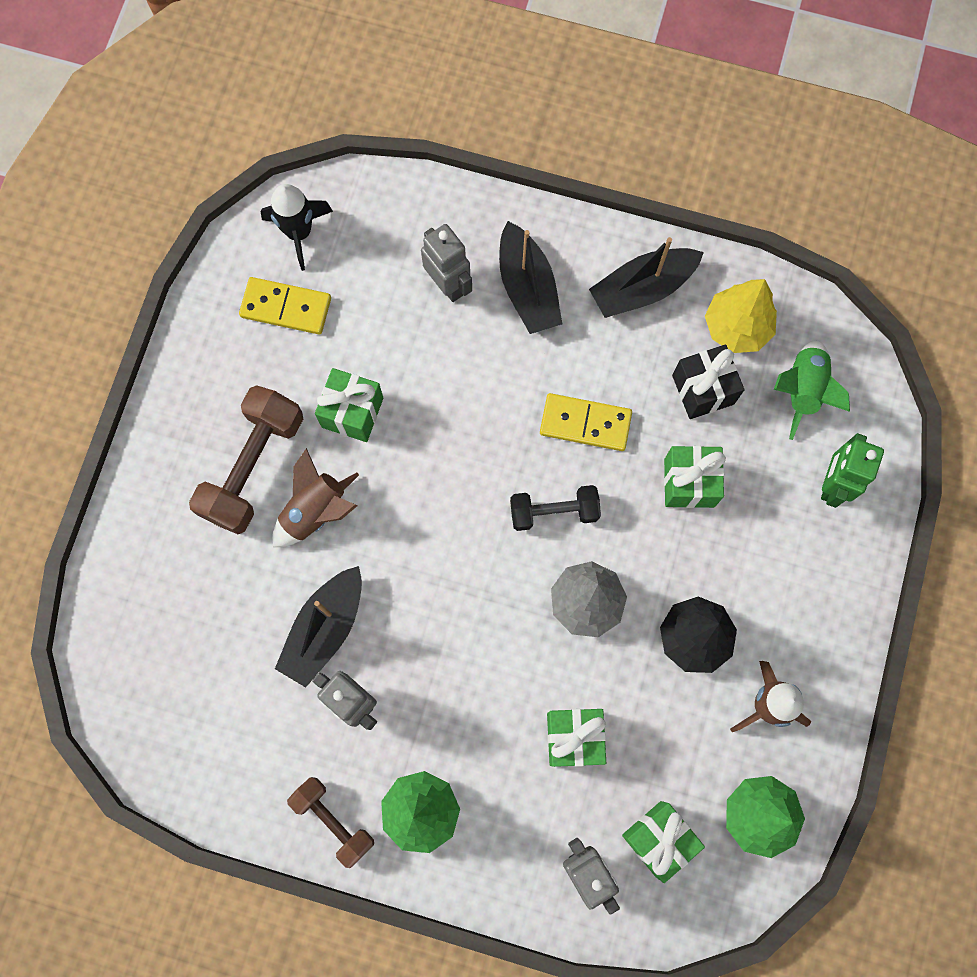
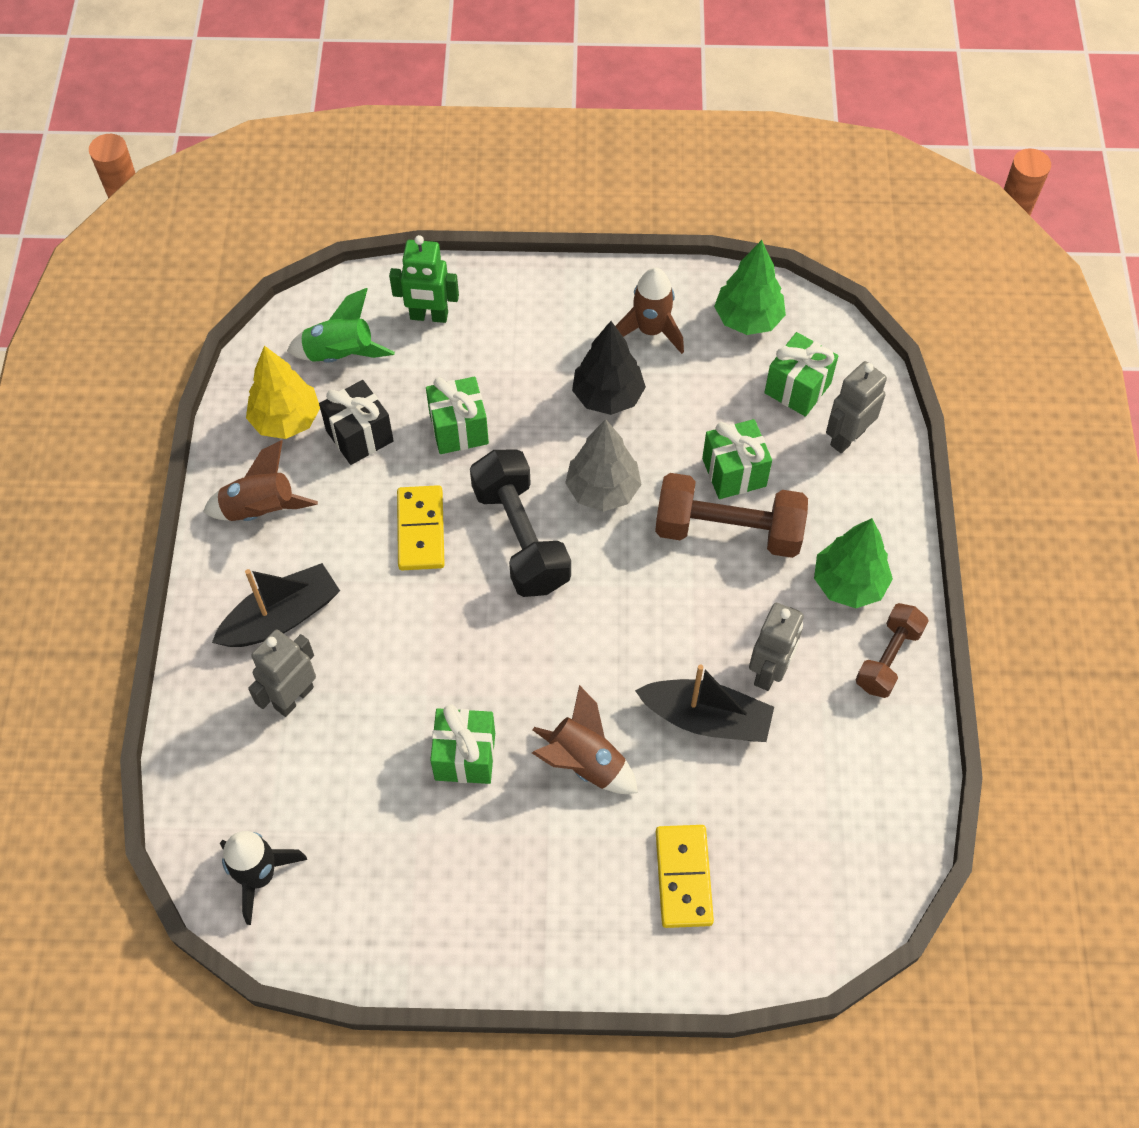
camera: 105 degrees left, 15 degrees down
(253, 467) = (554, 843): brown dumbbell -> brown dumbbell (728, 531)
(286, 307) = (356, 863): yellow domino -> yellow domino (683, 877)
(554, 511) = (520, 537): black dumbbell -> black dumbbell, size x1.62
(642, 288) = (260, 510): black boat -> brown rocket

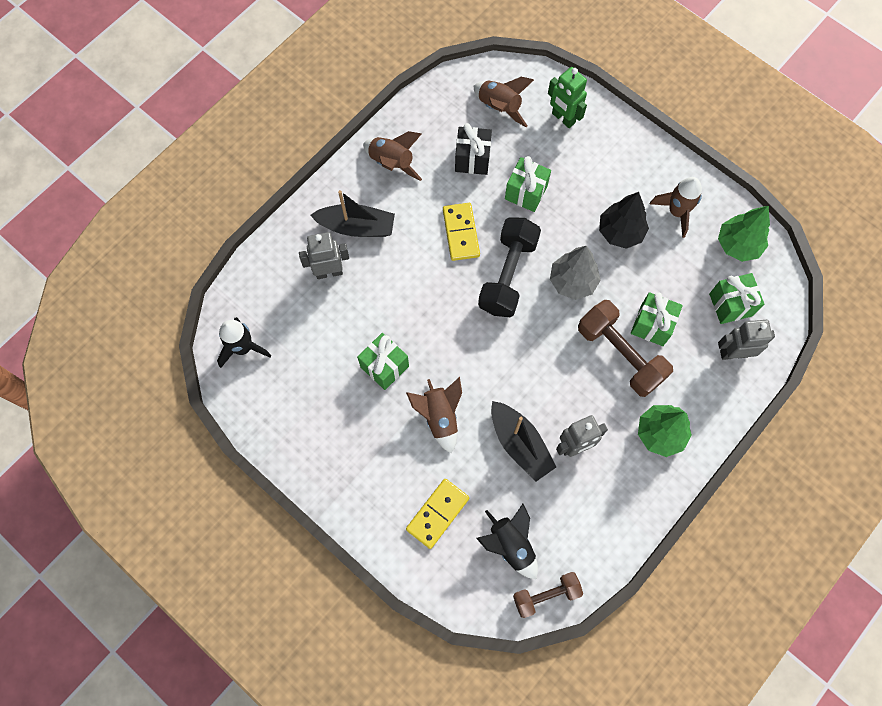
camera: 40 degrees right, 10 degrees up
(286, 420) = (443, 124): yellow tree -> none
(340, 355) = (499, 107): green rocket -> brown rocket
(421, 530) = (461, 233): yellow domino -> yellow domino turned 45 degrees counterclockwise
(799, 842) = (510, 545): none -> black rocket
(888, 658) = (644, 490): brown dumbbell -> brown dumbbell (546, 595)

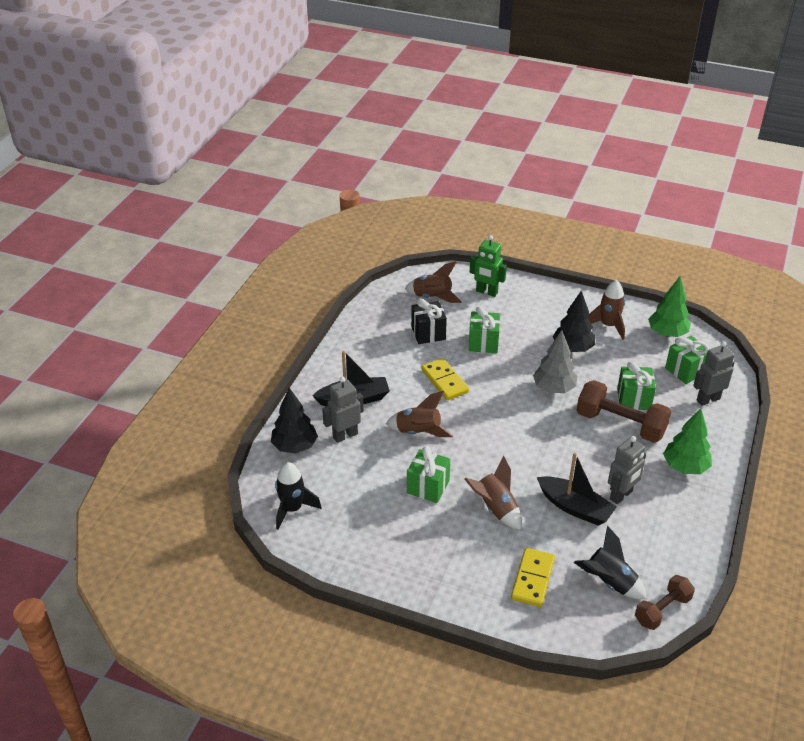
camera: 20 degrees left, 30 degrees down
(274, 269) = (295, 446): none -> black tree
(392, 163) = (362, 351): brown rocket -> brown rocket (418, 432)
(508, 275) = (499, 398): black dumbbell -> none

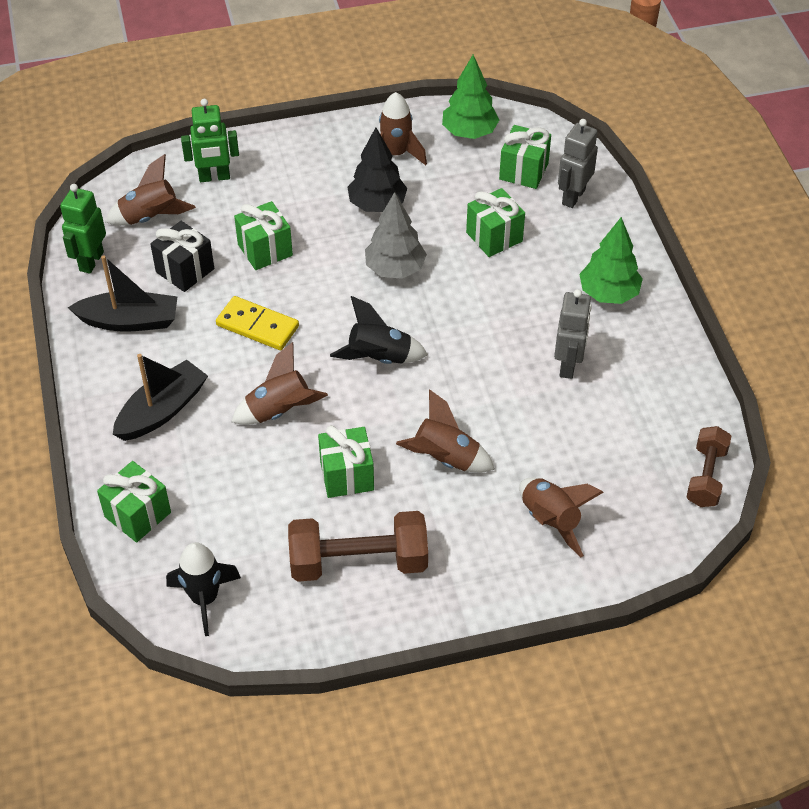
camera: 35 degrees left, 10 degrees up
(295, 446) = (138, 514): black tree -> green gift
(345, 435) = (191, 465): grey robot -> none
(381, 305) = (91, 261): none -> green robot
(532, 579) = (550, 520): yellow domino -> brown rocket
(574, 507) = (530, 408): black boat -> black boat (129, 321)
(609, 582) = (632, 476): black rocket -> black rocket (379, 358)
(620, 424) = (503, 277): brown dumbbell -> brown dumbbell (358, 562)

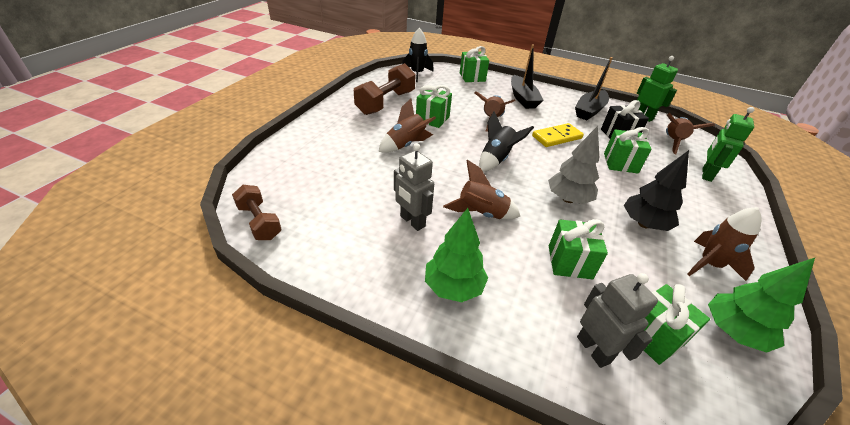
camera: 125 degrees right, 10 degrees down
(550, 520) = (327, 153): brown rocket -> brown rocket (481, 214)

